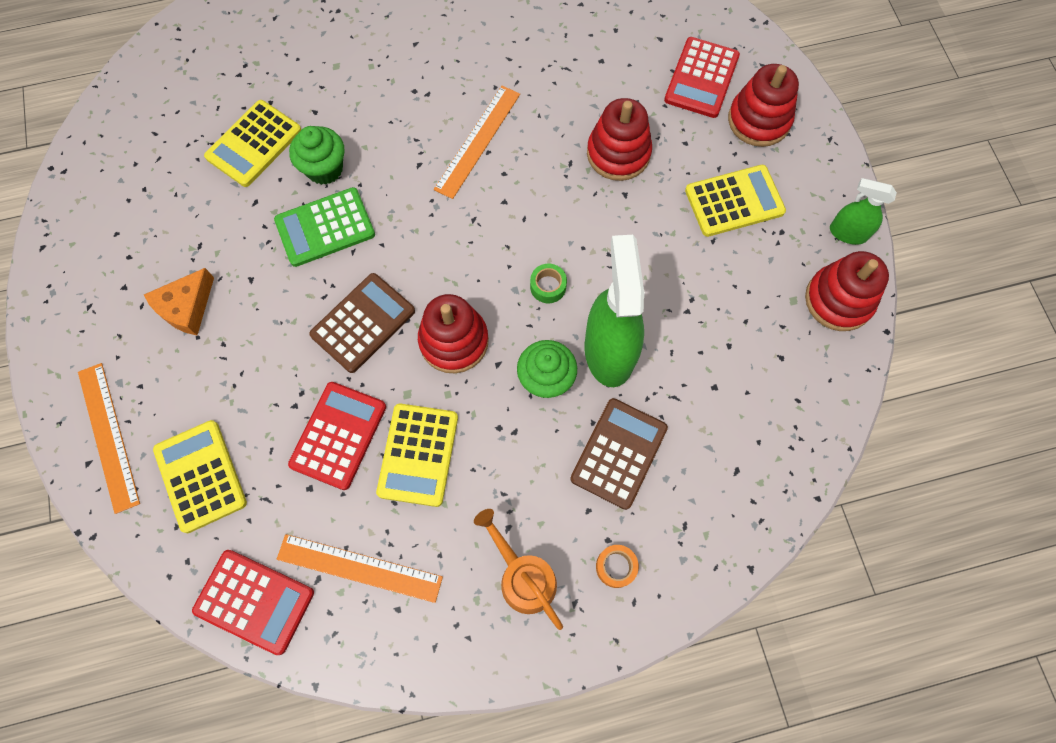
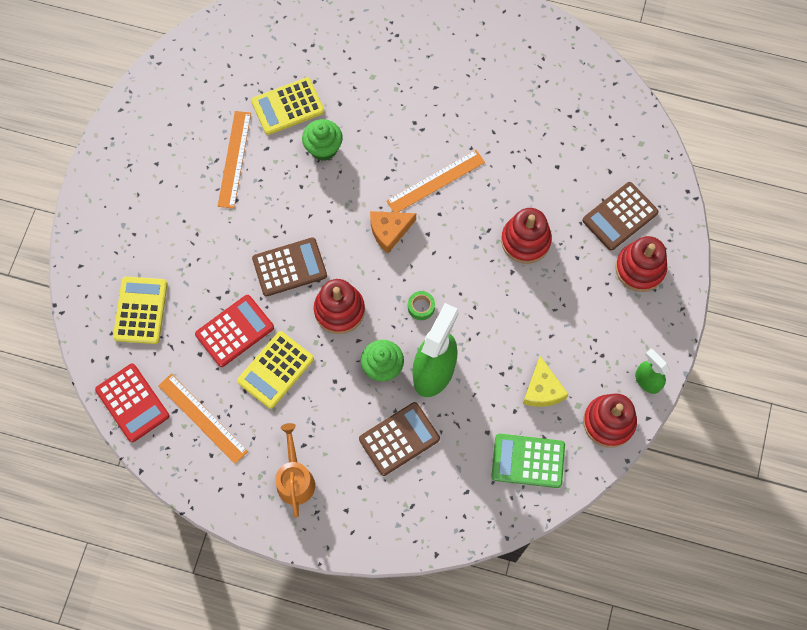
camera: 30 degrees right, 0 degrees up
(108, 436) = (100, 255): orange ruler -> orange ruler (234, 159)
(186, 307) = (187, 198): orange cheese -> orange cheese (389, 231)
(325, 228) = (301, 190): green calculator -> green calculator (528, 461)
(616, 567) = (354, 505): orange tape -> none
(701, 78) = (620, 216): red calculator -> brown calculator
(734, 201) = (583, 316): yellow calculator -> none
(743, 304) = (542, 389): none -> yellow cheese

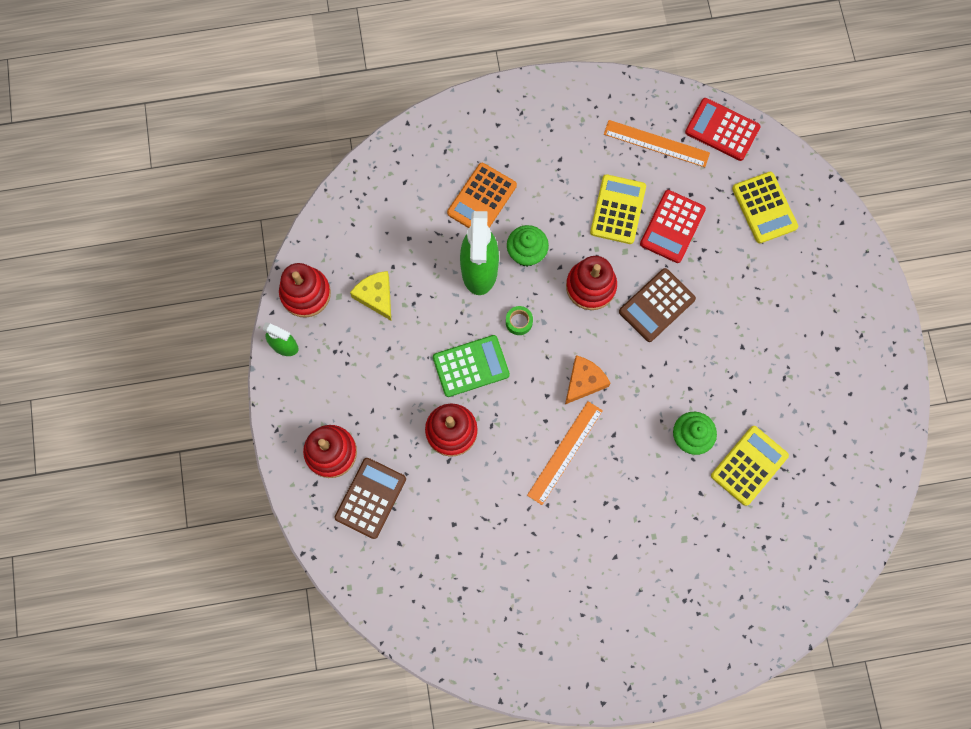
camera: 155 degrees right, 5 degrees up
(234, 159) = (768, 386): orange ruler -> none
(295, 478) = (552, 130): orange watering can -> none
(399, 439) = (482, 199): brown calculator -> orange calculator
(528, 461) = (363, 229): green calculator -> green calculator (471, 366)

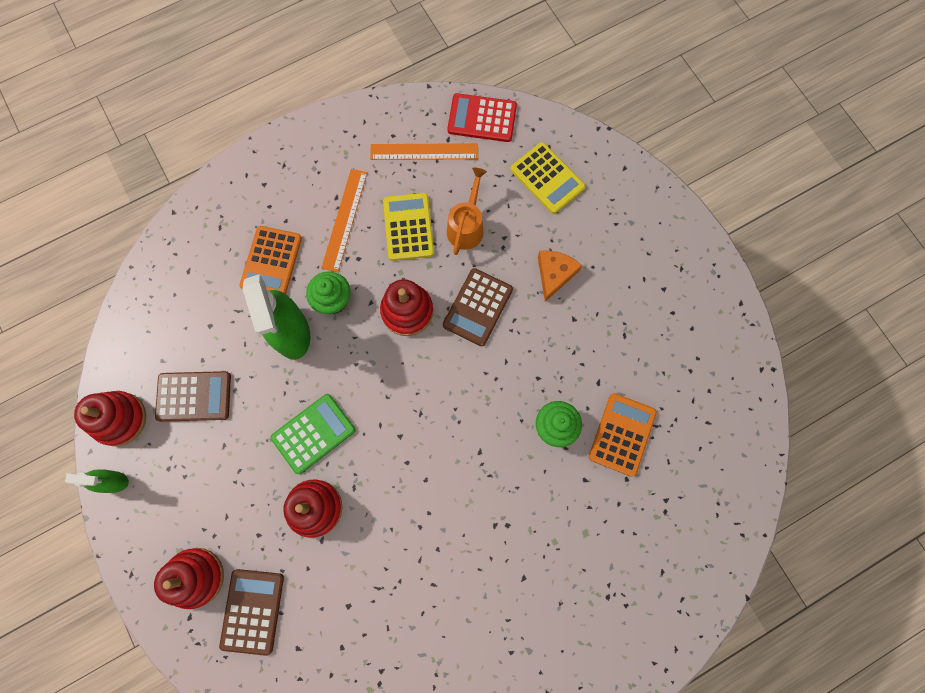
camera: 20 degrees left, 0 degrees up
(376, 296) = (194, 396): yellow cheese -> brown calculator
(519, 322) = (347, 371): green tape -> none
(565, 452) = (437, 488): orange ruler -> orange ruler (344, 219)
(584, 381) = (432, 408): orange cheese -> orange cheese (554, 274)
(672, 227) = (466, 226): red calculator -> orange watering can
(749, 465) = (622, 434): yellow calculator -> orange calculator

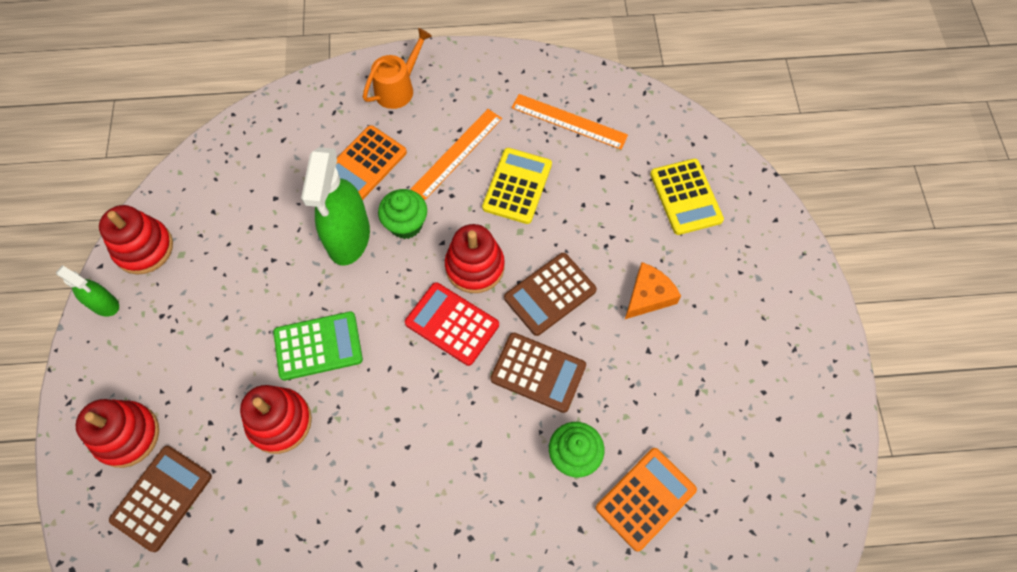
camera: 25 degrees right, 10 degrees down
(194, 396) = (224, 257): brown calculator -> brown calculator (538, 372)
(466, 226) = (578, 209): orange watering can -> orange watering can (399, 88)
(482, 118) = (644, 113): red calculator -> red calculator (452, 324)

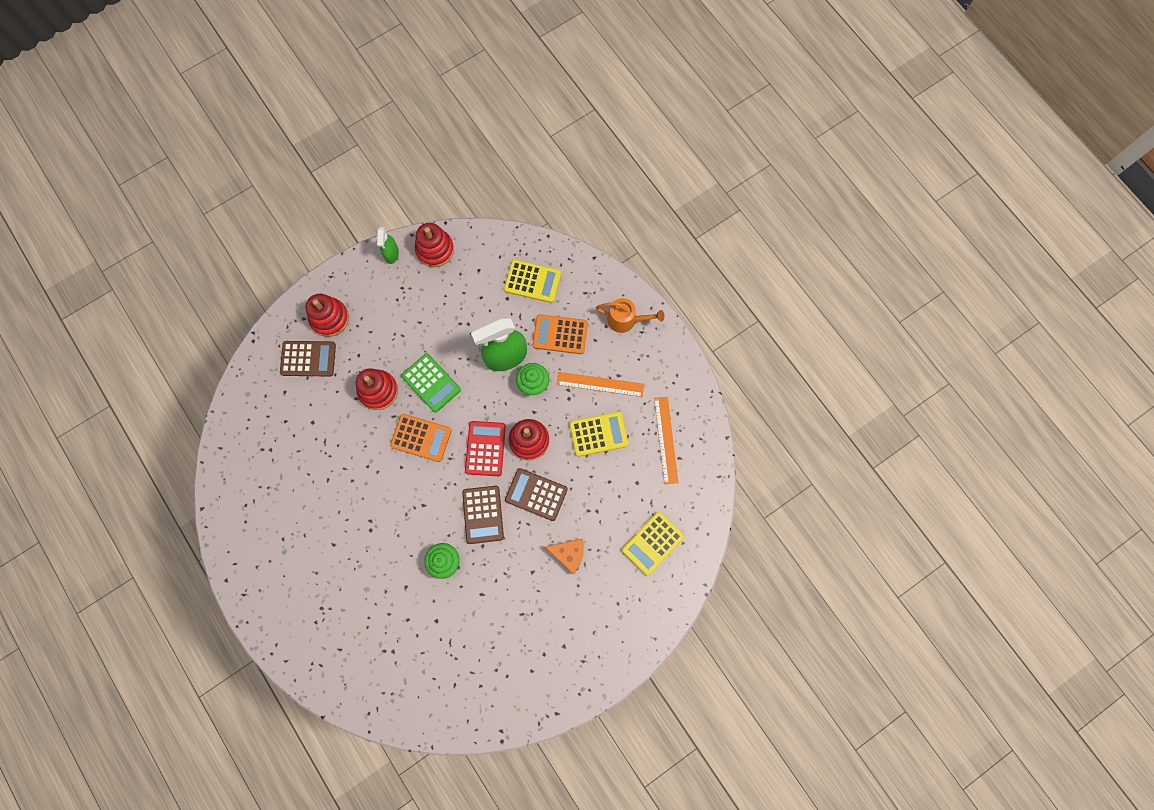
camera: 60 degrees right, 10 degrees up
(276, 159) = (532, 281): none -> yellow calculator
(645, 498) = (441, 615): orange calculator -> orange calculator (421, 438)

